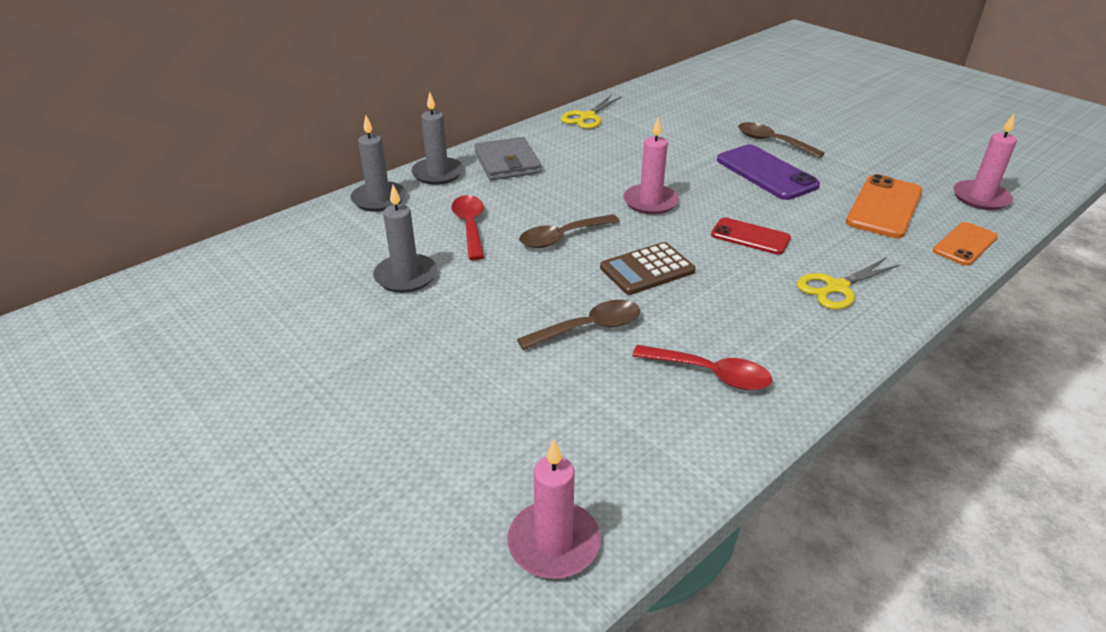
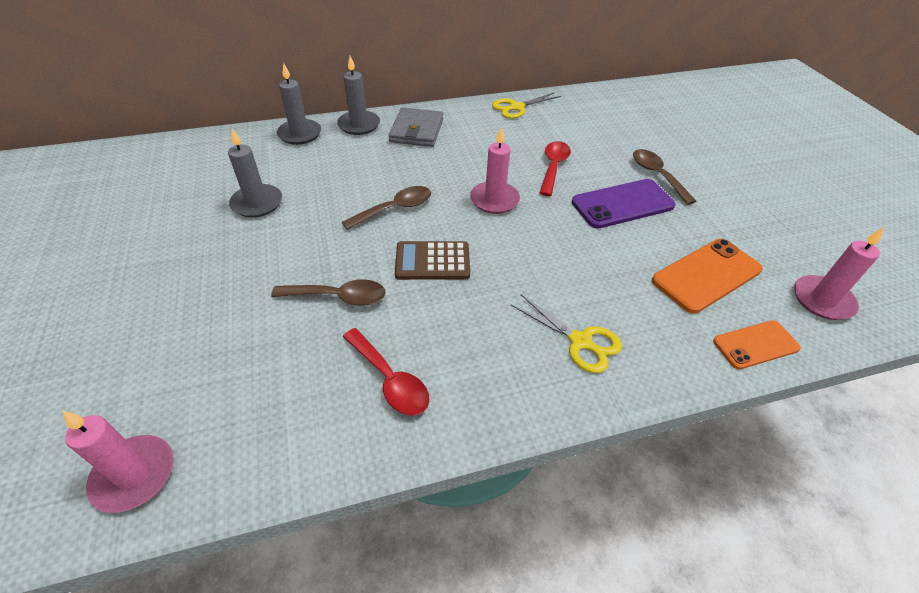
camera: 25 degrees right, 10 degrees up
(470, 226) = (339, 176): red spoon -> red spoon (553, 167)
(562, 237) = (395, 209): brown spoon -> brown spoon turned 150 degrees clockwise
(750, 237) = (548, 261): red phone -> none
(766, 173) = (622, 204): purple phone -> purple phone turned 75 degrees clockwise
(837, 287) = (580, 341): yellow scissors -> yellow scissors turned 135 degrees counterclockwise

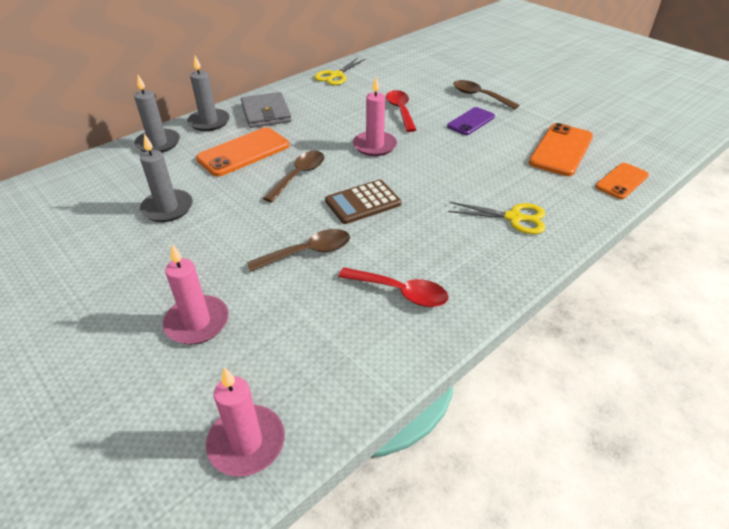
camera: 25 degrees left, 5 degrees down
(364, 167) = (243, 152): none -> orange phone
(622, 204) = (471, 121): purple phone -> purple phone, size x0.64
(822, 300) = (639, 142): pink candle -> pink candle (197, 322)

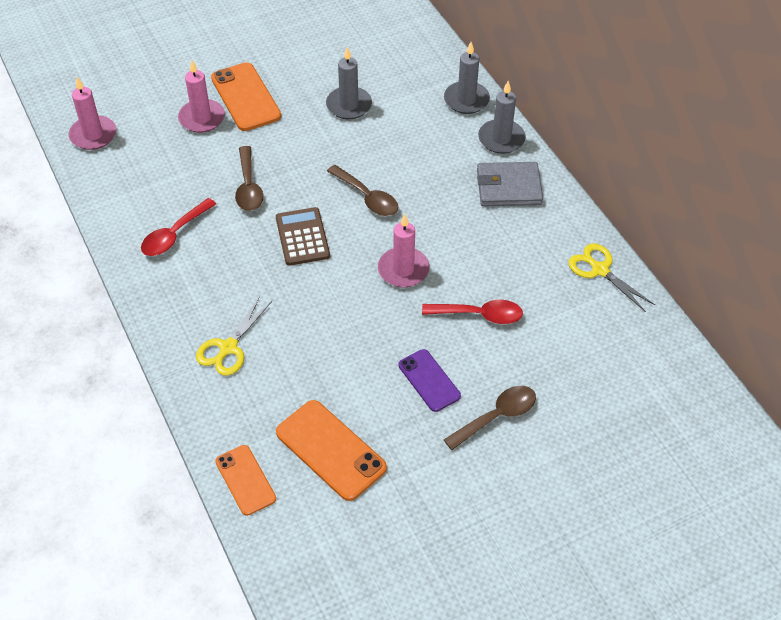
camera: 105 degrees right, 10 degrees up
(243, 152) = (427, 161): orange phone -> orange phone (246, 97)

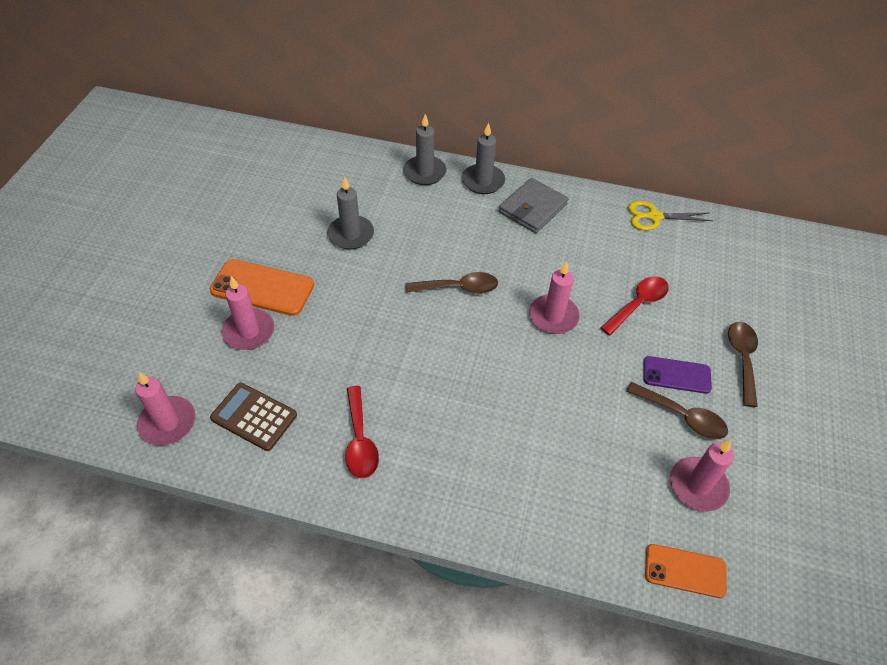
camera: 50 degrees left, 0 degrees up
(228, 348) = (528, 486): yellow scissors -> none
(248, 187) = (364, 352): brown spoon -> brown spoon (682, 416)
(302, 237) = (457, 354): brown calculator -> brown calculator (254, 417)
(330, 450) = (697, 486): orange phone -> pink candle

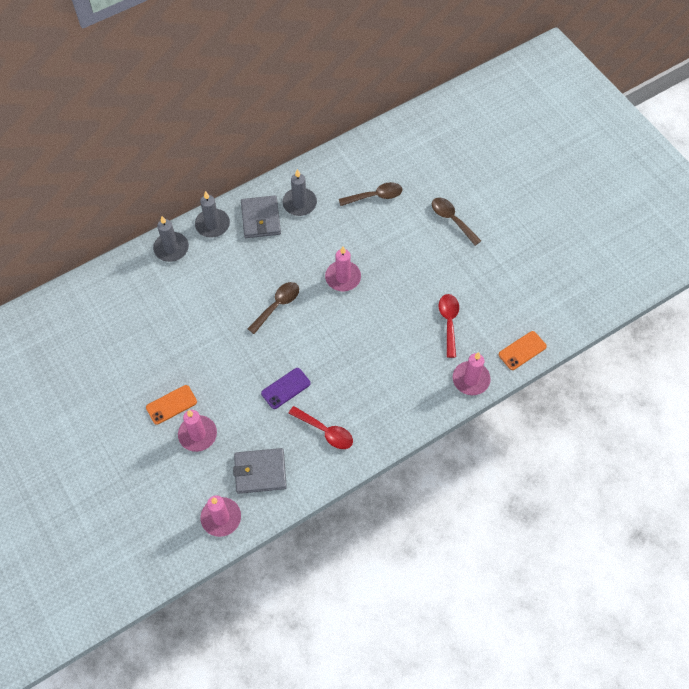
camera: 45 degrees left, 10 degrees up
(254, 417) = (260, 472): brown calculator -> grey wallet
(262, 288) = (171, 405): orange phone -> orange phone, size x0.64
(351, 234) = (179, 327): grey candle -> grey candle (299, 203)
(638, 304) = (376, 231): red spoon -> red spoon (449, 322)
(654, 217) = (330, 167): yellow scissors -> none
(676, 375) = (431, 256): purple phone -> purple phone (286, 388)
(682, 416) = (454, 277): brown spoon -> brown spoon (375, 196)
(697, 486) = (492, 306): pink candle -> pink candle (471, 379)

